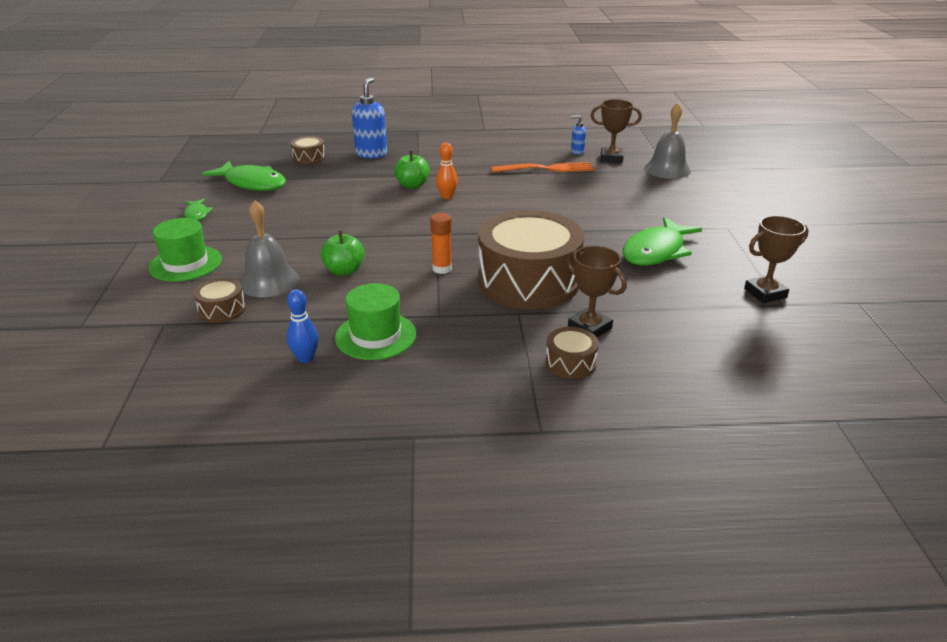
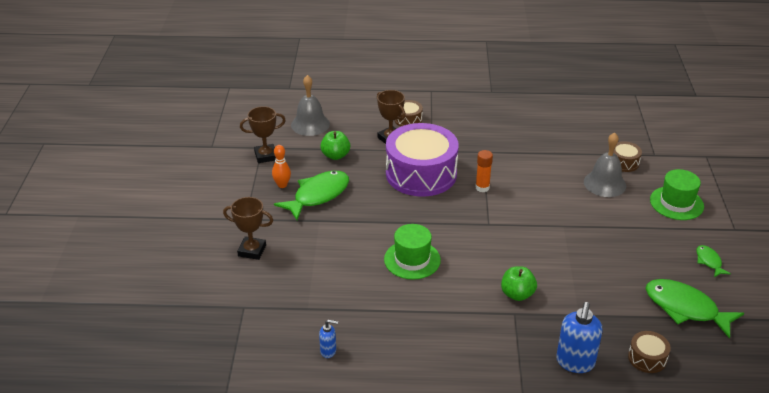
camera: 175 degrees left, 5 degrees up
(305, 358) = (556, 129): blue bowling pin -> none
(344, 271) = (553, 190): green apple -> green apple (335, 155)
(376, 336) = (519, 140): green hat -> green hat (412, 260)
(447, 197) = (481, 273): orange bowling pin -> orange bowling pin (282, 185)
(528, 281) = (421, 174): brown drum -> purple drum
(546, 169) = (374, 317): orange fork -> none
(611, 158) = (294, 334): brown trophy -> brown trophy (252, 251)
(667, 169) = (244, 307): grey bell -> grey bell (310, 124)

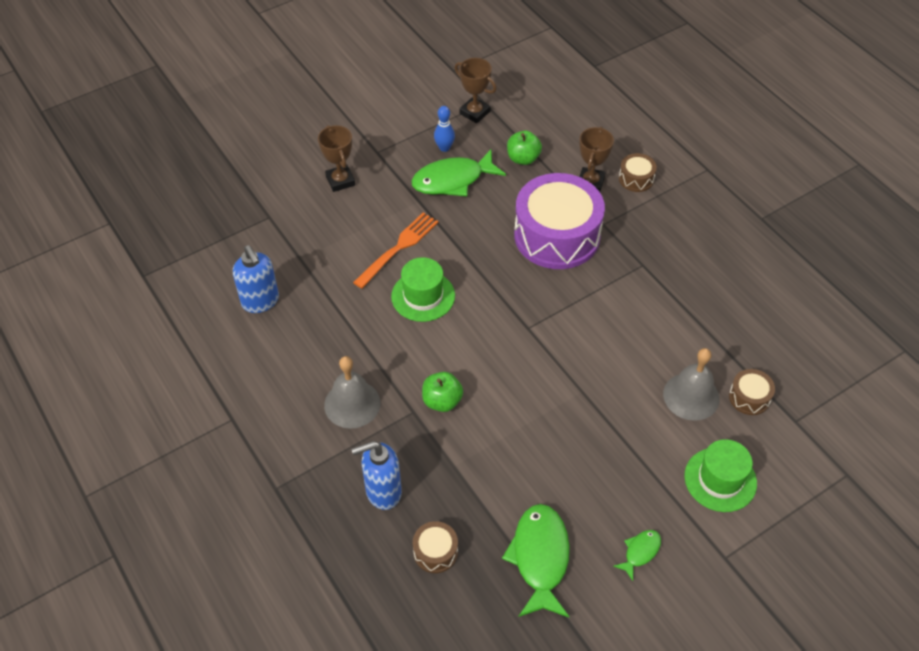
camera: 55 degrees right, 15 degrees up
(282, 185) = (444, 148): orange bowling pin -> blue bowling pin
(310, 124) = (553, 113): grey bell -> grey bell (352, 404)
(318, 195) = (452, 180): green fish -> green fish turned 150 degrees clockwise
(328, 351) = (260, 301): blue soap dispenser -> blue soap dispenser, size x1.92
(353, 251) = (398, 248): none -> orange fork
(482, 188) = (581, 294): orange glue stick -> none

